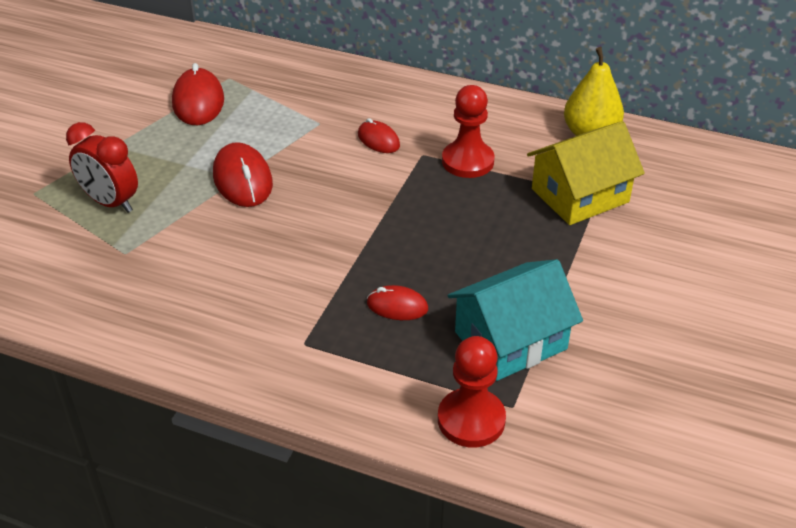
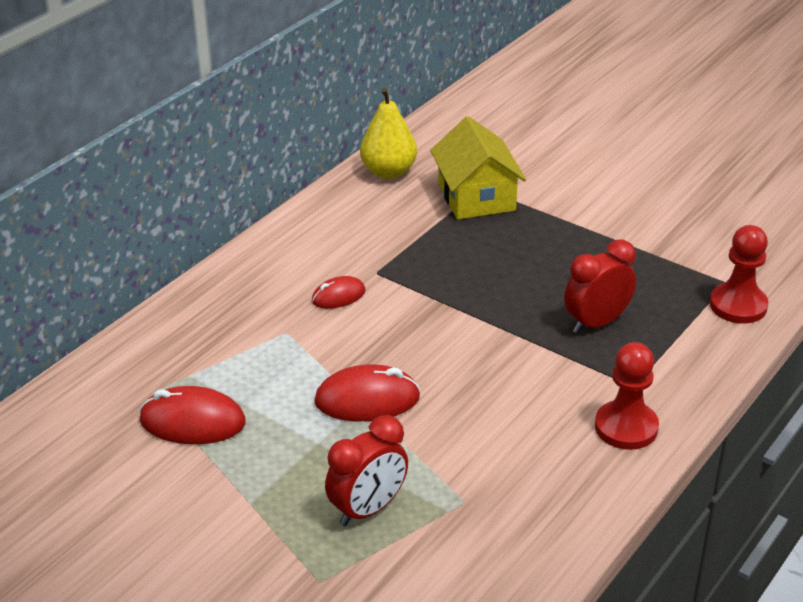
camera: 75 degrees left, 5 degrees down
(397, 306) = (596, 323): red mouse -> red clock
(467, 161) = (400, 247): red pawn -> red pawn (626, 427)
(510, 340) = (652, 269): turquoise house -> none

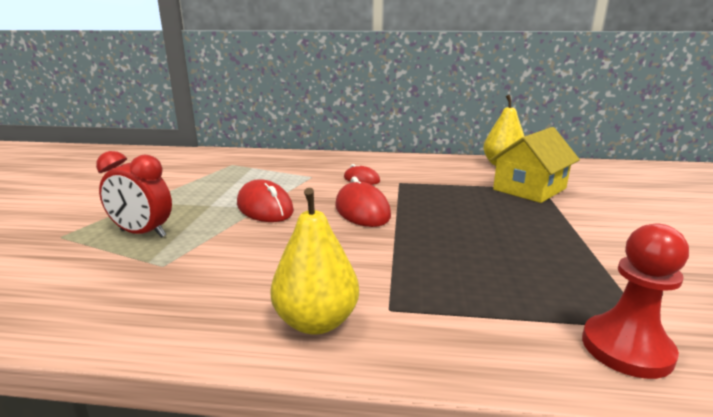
camera: 60 degrees right, 15 degrees down
(192, 422) = (211, 175): red mouse -> red mouse (362, 211)
(596, 323) = (457, 266): red clock -> none
(626, 427) = (316, 322): red pawn -> yellow pear

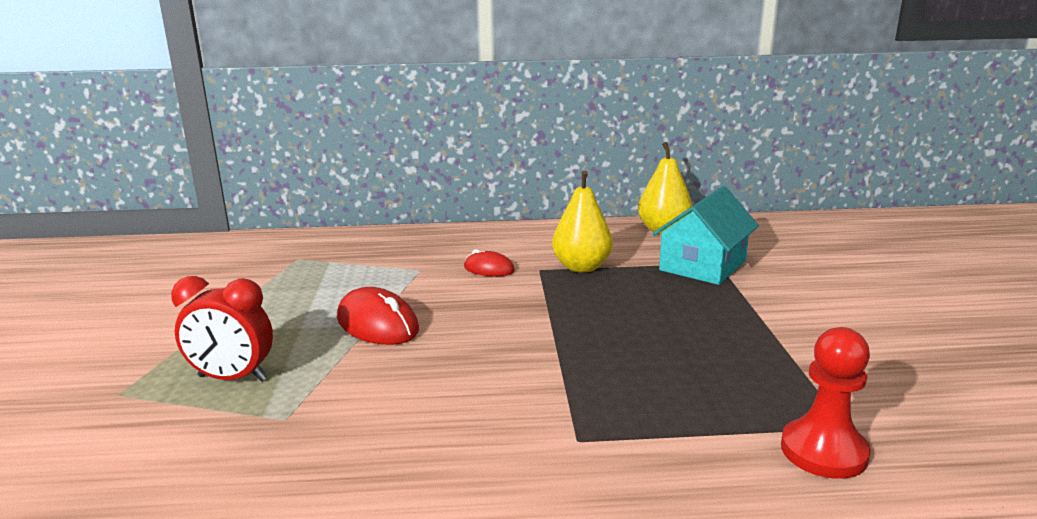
camera: 10 degrees left, 0 degrees up
(316, 322) = (502, 464): yellow pear -> yellow pear (581, 267)
(362, 211) = (505, 317): red mouse -> none
(529, 189) = (703, 265): yellow house -> turquoise house

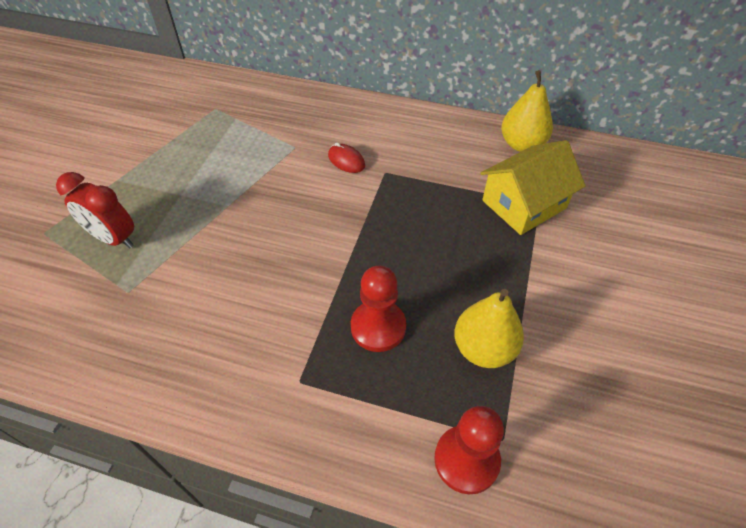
camera: 20 degrees right, 30 degrees up
(377, 324) = (232, 207): red mouse -> none
(581, 267) = (420, 178): yellow pear -> yellow pear (483, 348)
(632, 377) = (378, 327): none -> red pawn
(703, 265) = (524, 204): turquoise house -> yellow house

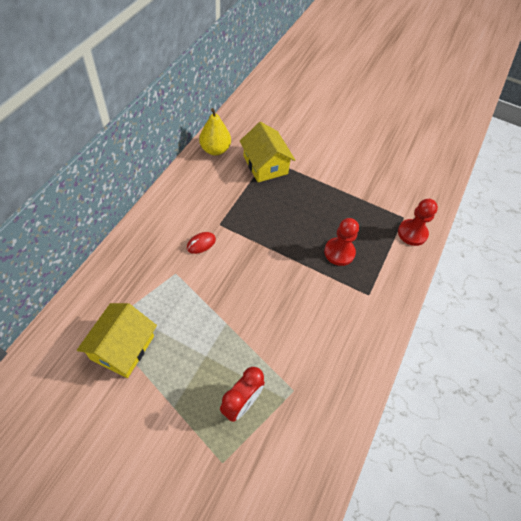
camera: 85 degrees left, 5 degrees up
(190, 126) = (122, 347): none -> yellow house
(483, 348) = (357, 211): yellow pear -> none

